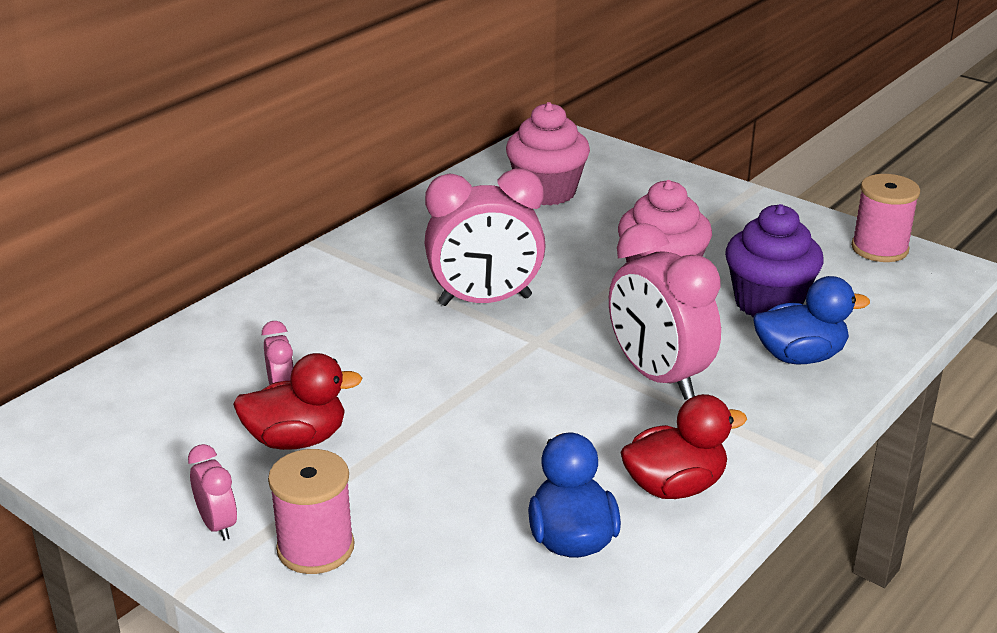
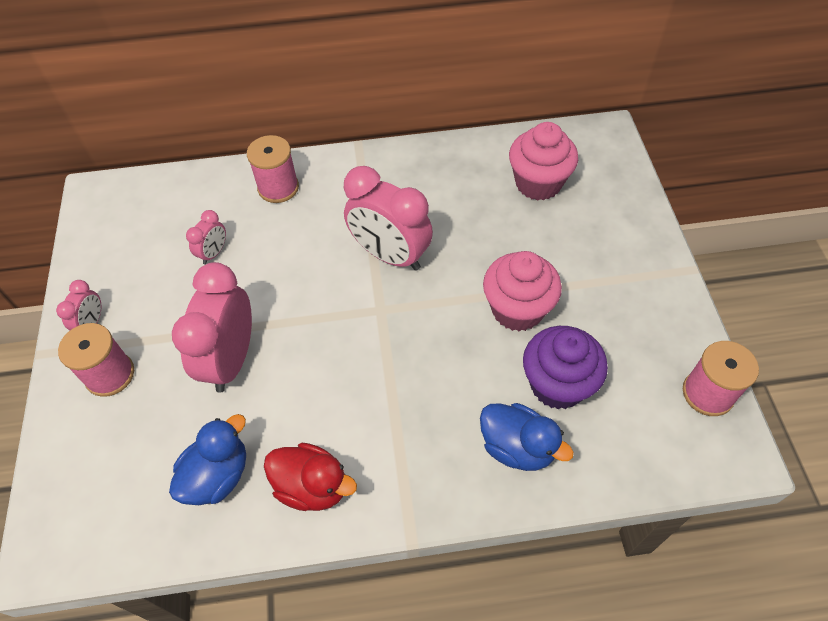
camera: 45 degrees right, 25 degrees up
(276, 312) = (278, 187): none -> pink spool
(297, 439) = (184, 292): red duck -> none
(658, 377) = (410, 393): pink clock -> pink clock (231, 359)

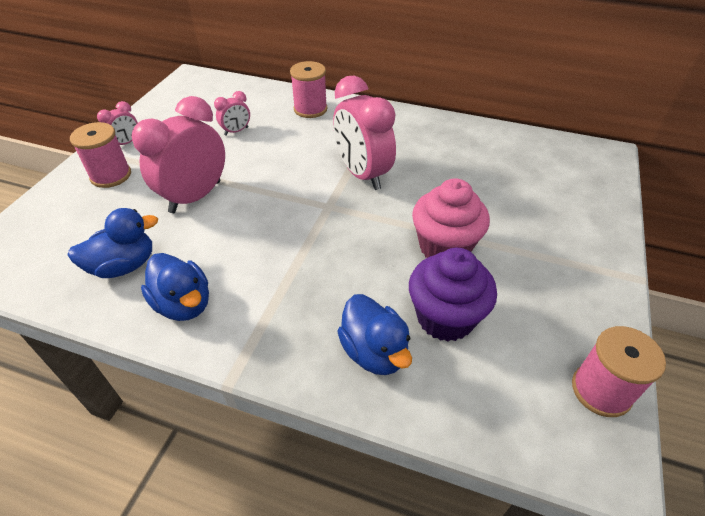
camera: 25 degrees right, 10 degrees down
(312, 486) = (183, 304): red duck -> blue duck
(538, 183) = (520, 168): pink cupcake -> none

